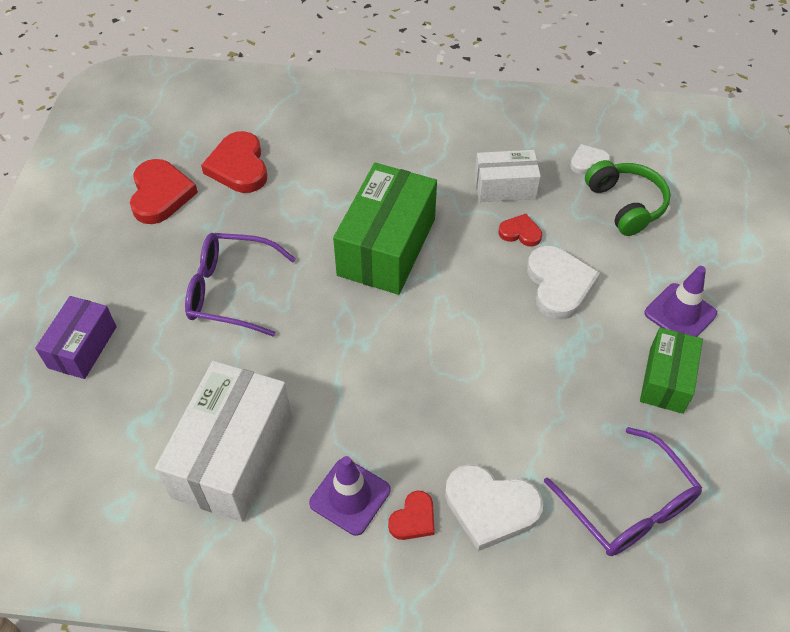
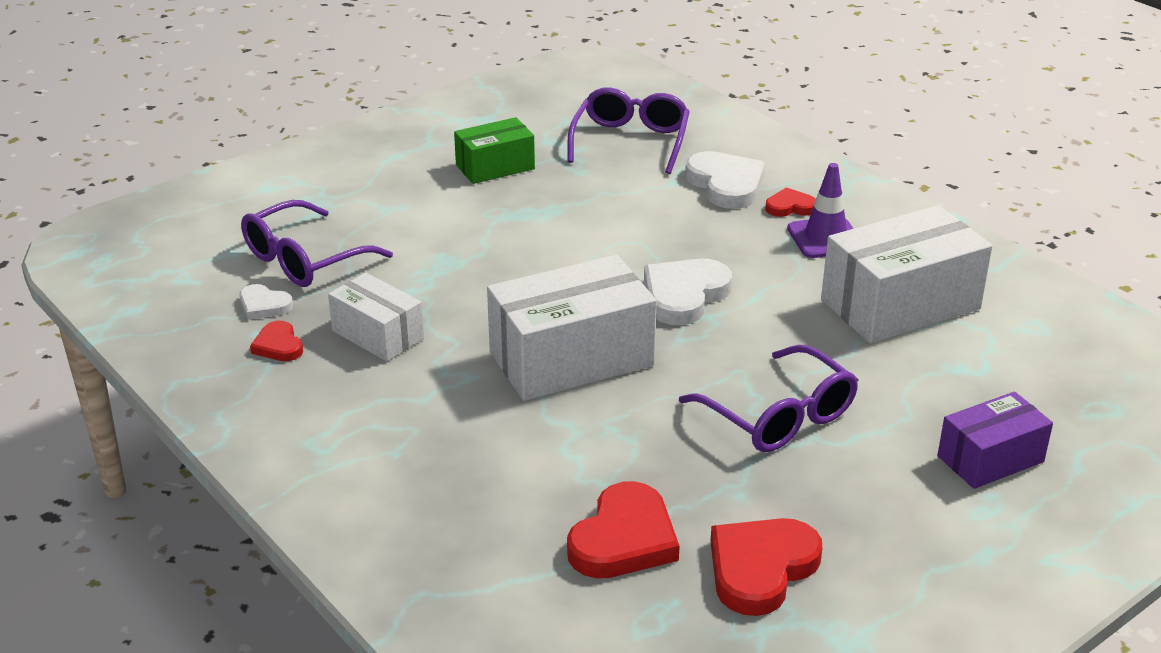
camera: 135 degrees left, 20 degrees down
(387, 247) = (571, 359): green box -> white box
(520, 232) = (432, 296): red heart -> red heart (278, 345)
(559, 285) = (468, 248): white heart -> white heart (684, 295)
(625, 204) = (305, 259): green headphones -> purple glasses
(680, 313) = (412, 185): purple traffic cone -> none

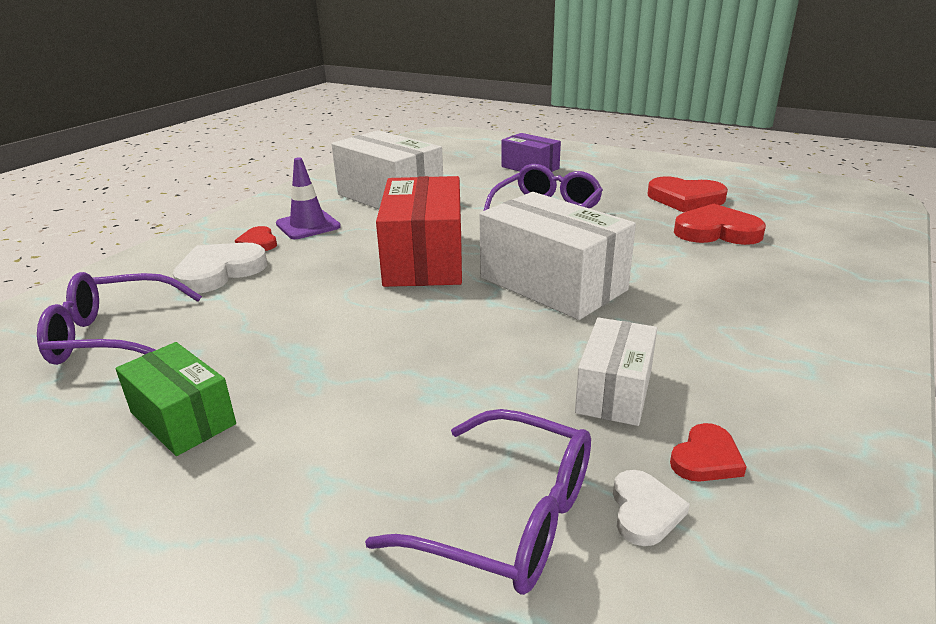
camera: 110 degrees left, 5 degrees down
(684, 295) = (424, 259): white heart -> red box

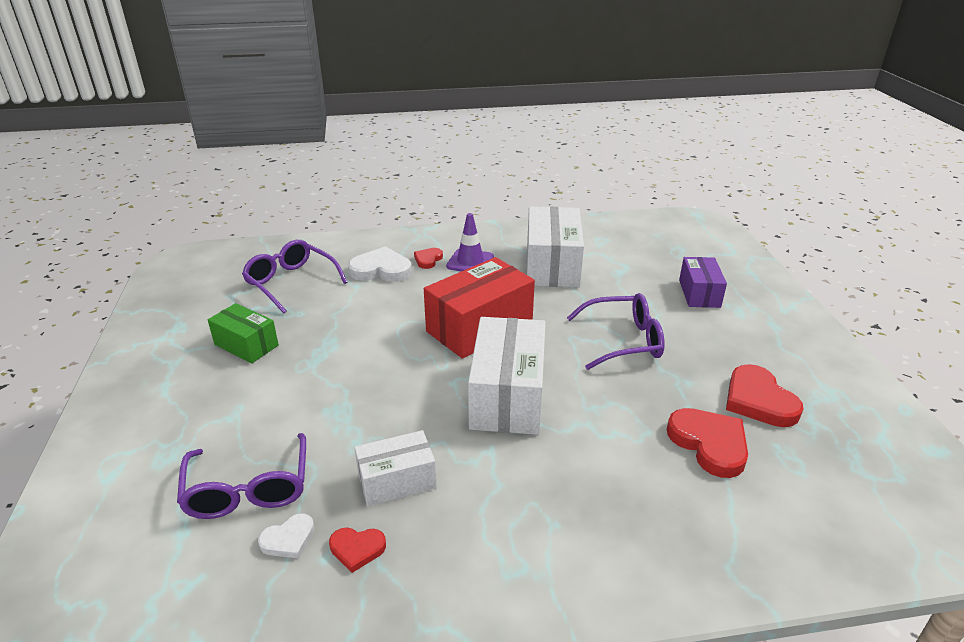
camera: 50 degrees right, 5 degrees up
(183, 418) = (246, 345): green box -> green box turned 60 degrees counterclockwise

